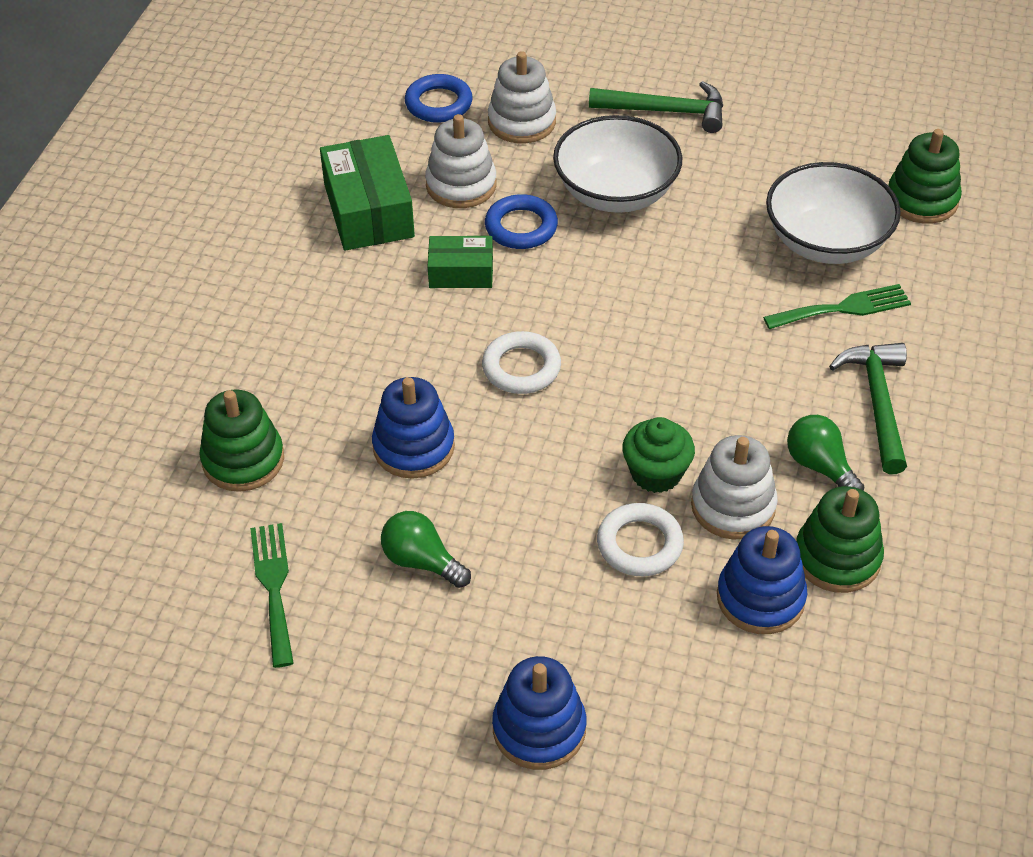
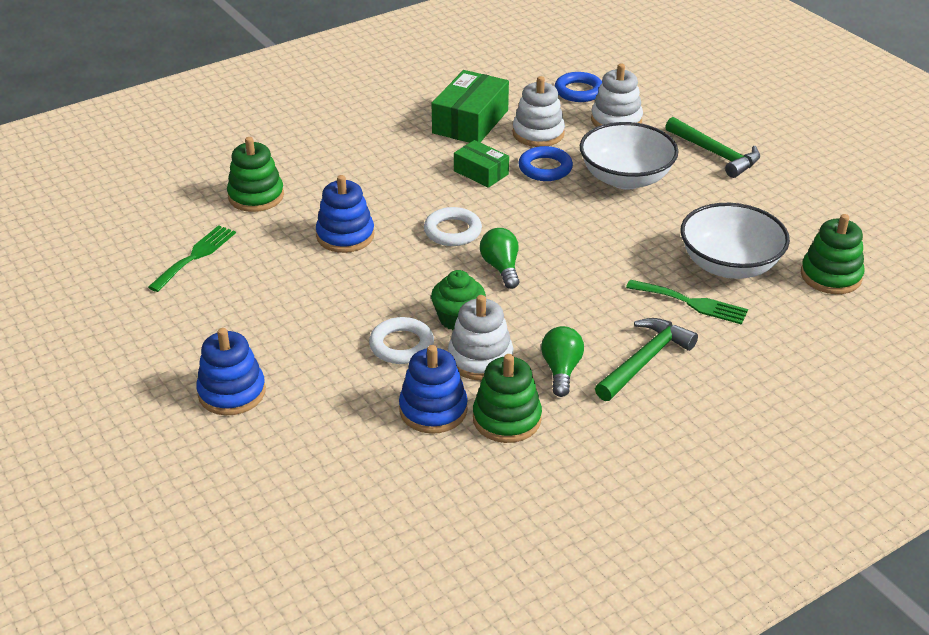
camera: 40 degrees right, 10 degrees down
(421, 561) = (278, 286): green light bulb -> green light bulb (501, 268)

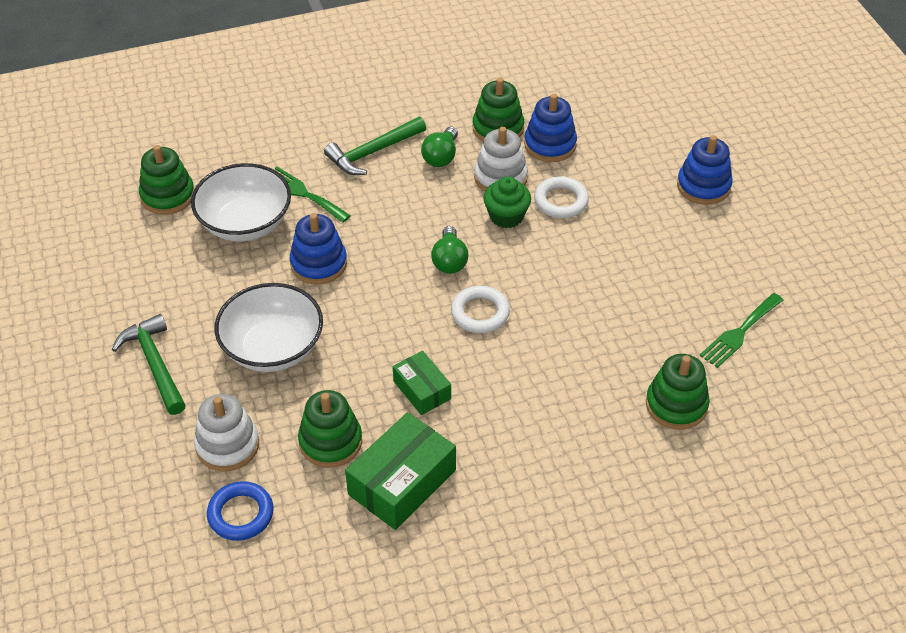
camera: 165 degrees left, 10 degrees up
(345, 236) = (588, 329): blue stacking toy -> blue stacking toy (318, 264)
(538, 133) = (330, 442): white stacking toy -> green stacking toy
(545, 168) = (349, 382): blue ring -> none

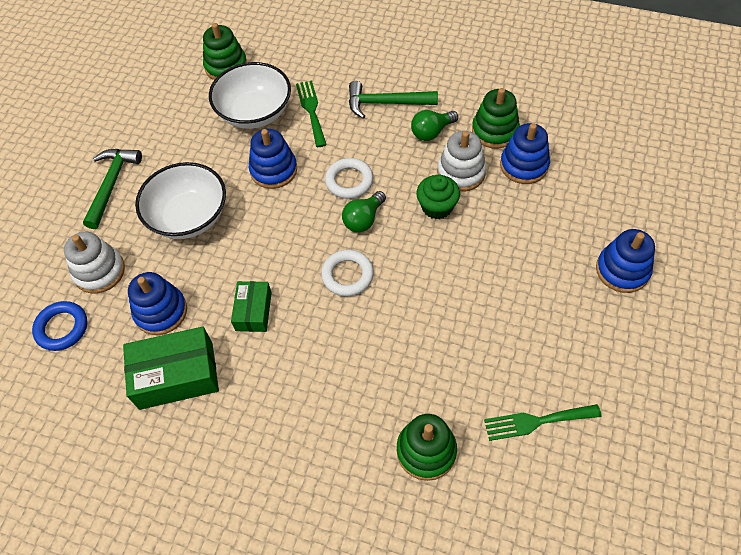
camera: 40 degrees right, 10 degrees up
(330, 442) = (161, 311): green stacking toy -> blue stacking toy
(561, 201) = (490, 217): white ring -> white ring (349, 181)

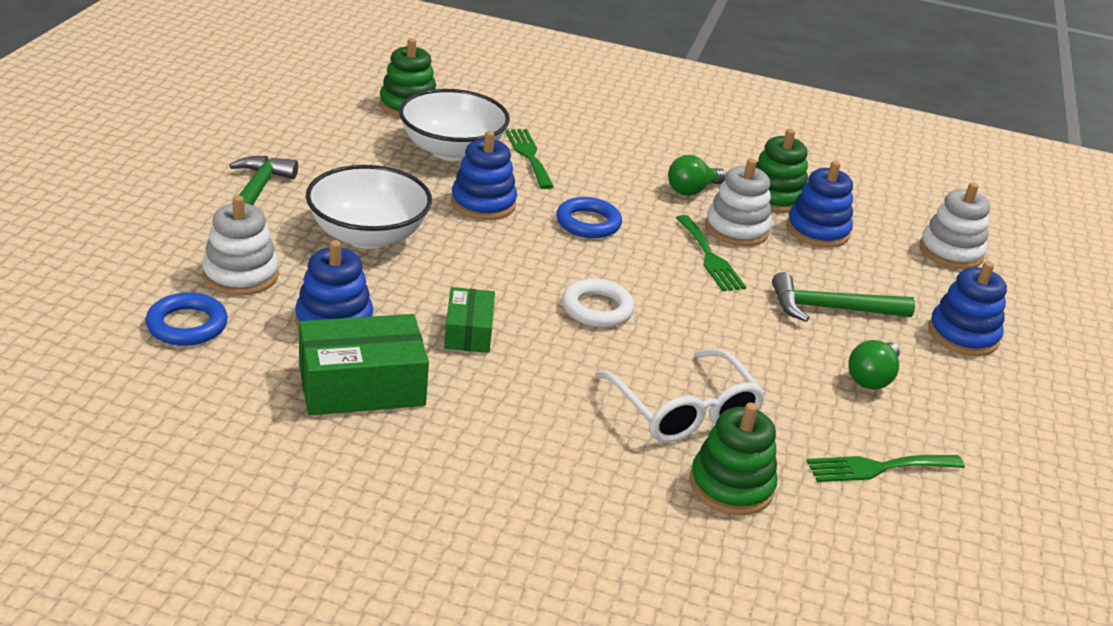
camera: 10 degrees left, 25 degrees down
(349, 181) = (588, 223): white ring -> blue ring
(363, 219) = (612, 259): green light bulb -> green light bulb (872, 378)
(386, 103) = (628, 159): green hammer -> green hammer (831, 309)
(400, 377) = (684, 411): none -> white glasses
(437, 207) = (709, 257): green cupcake -> green fork
(626, 175) = (951, 252): none -> white stacking toy

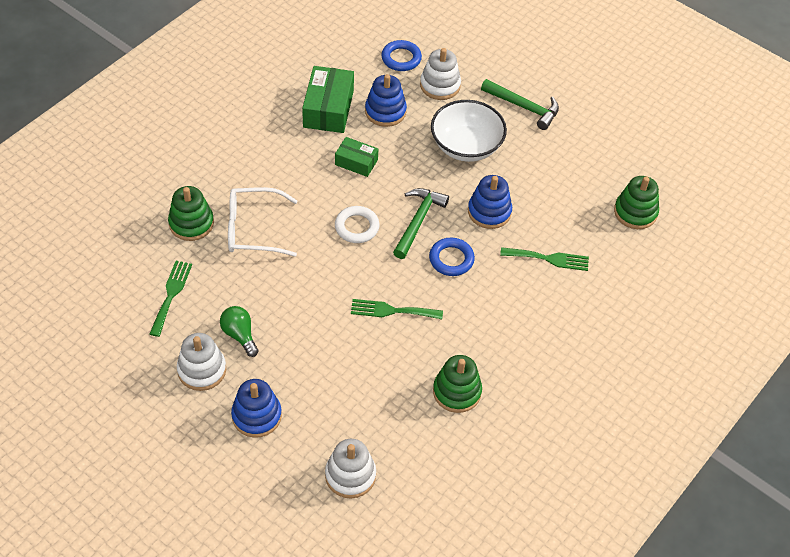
camera: 115 degrees right, 20 degrees up
(451, 150) = (564, 217): white bowl -> none
(692, 190) = (479, 340): green light bulb -> none
(736, 229) = (420, 343): white stacking toy -> white stacking toy (202, 370)
(817, 231) = (404, 396): blue stacking toy -> none
(831, 309) = (312, 352): green hammer -> green hammer (418, 221)

